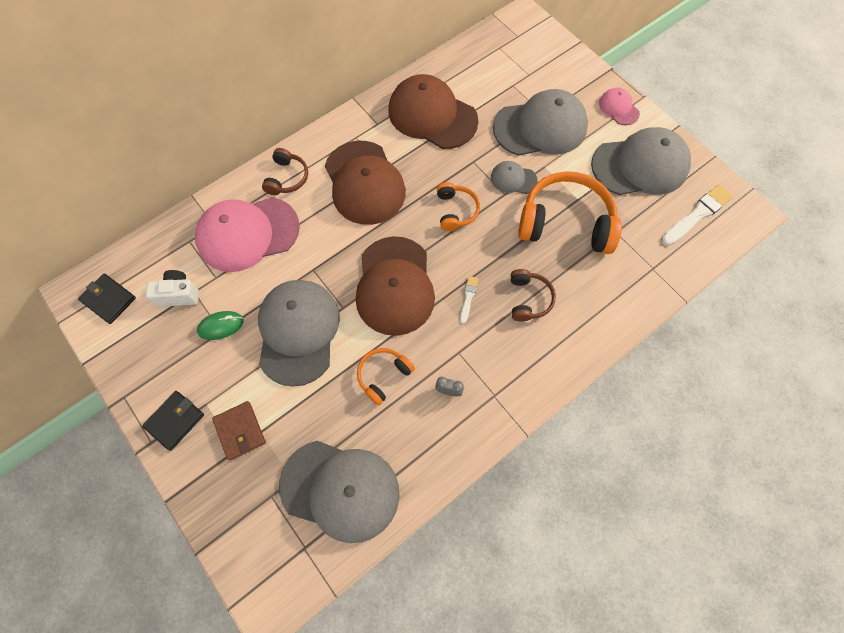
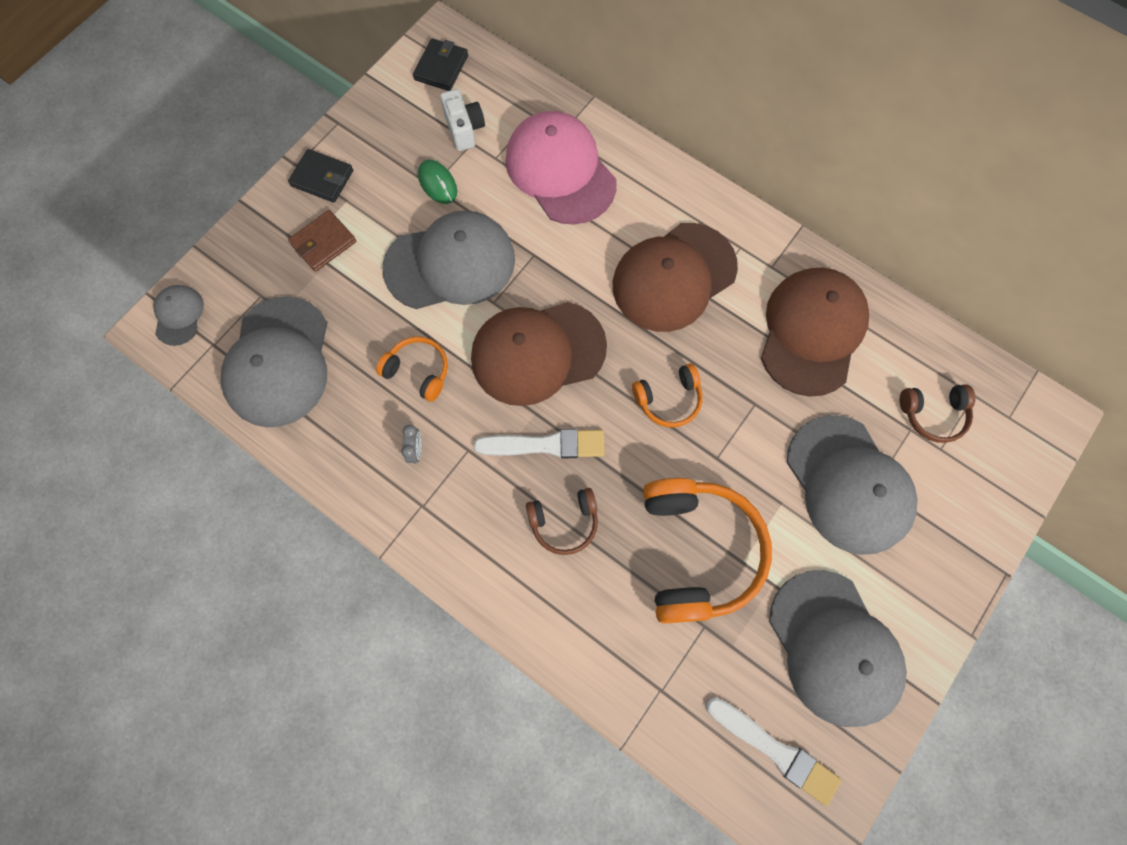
camera: 75 degrees right, 5 degrees up
(287, 178) = (650, 188): brown headphones -> brown headphones (933, 414)
(468, 298) = (545, 445): white brush -> white brush, size x1.92
(513, 179) = (744, 464): grey cap -> grey cap (179, 315)
(618, 108) = (932, 598): pink cap -> none

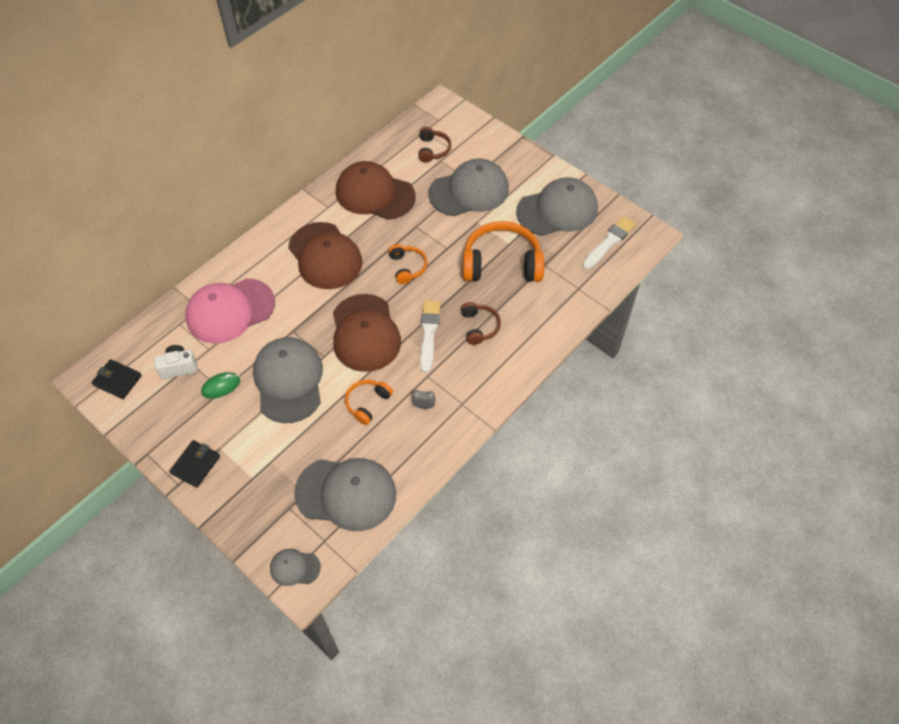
camera: 85 degrees left, 15 degrees down
(323, 243) = (253, 463): brown wallet -> none

